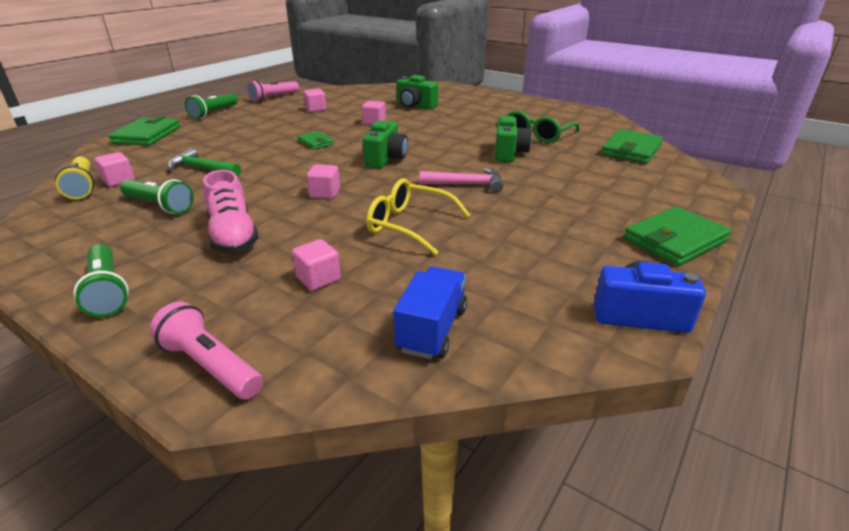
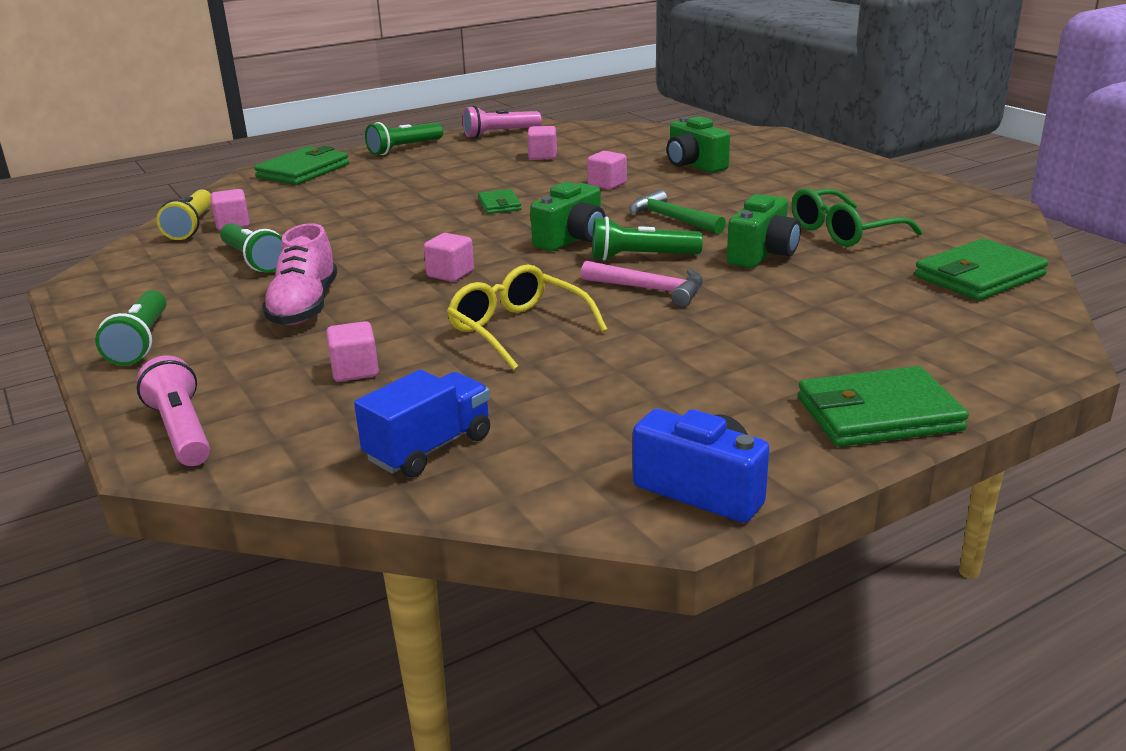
camera: 25 degrees right, 5 degrees down
(202, 169) = (333, 222): green hammer -> green hammer (672, 219)
(440, 164) = (641, 257): none -> green flashlight

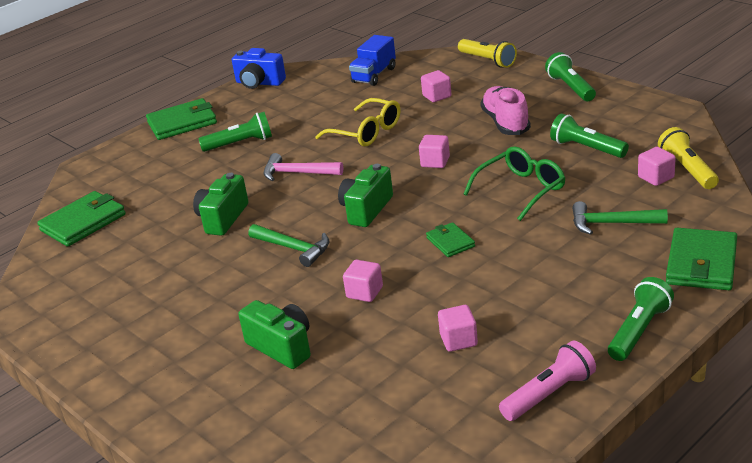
camera: 170 degrees right, 5 degrees up
(181, 431) = (487, 60): pink flashlight -> yellow flashlight
(332, 199) = (612, 223): none -> green hammer
(641, 257) = (309, 200): green flashlight -> green flashlight (240, 143)
(844, 232) = (156, 255): green glasses -> green glasses (521, 190)

